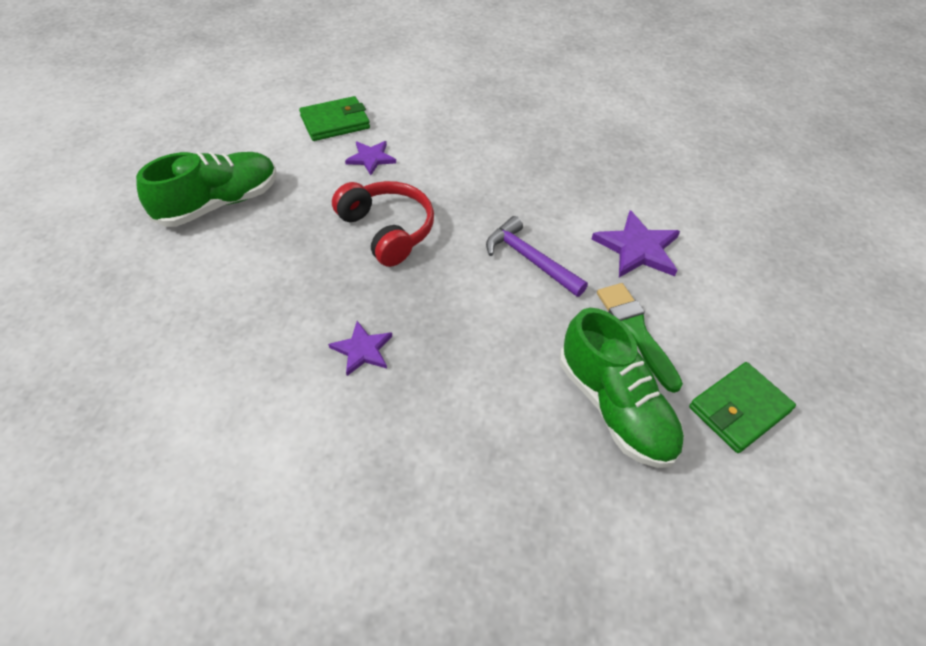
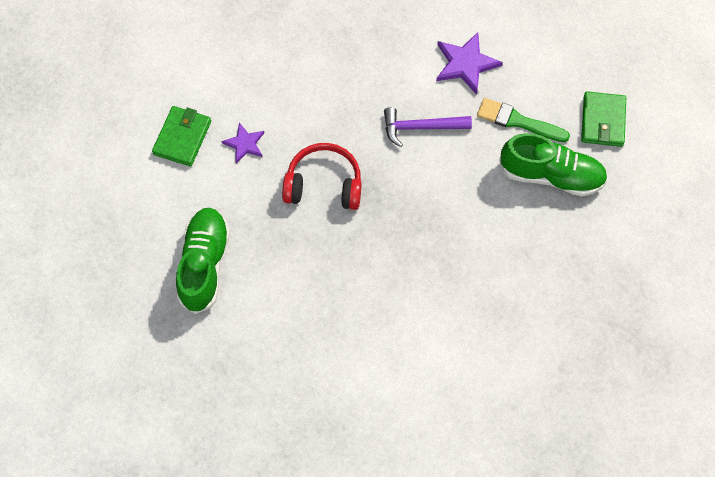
camera: 45 degrees left, 15 degrees up
(362, 350) = (406, 265): purple star -> none

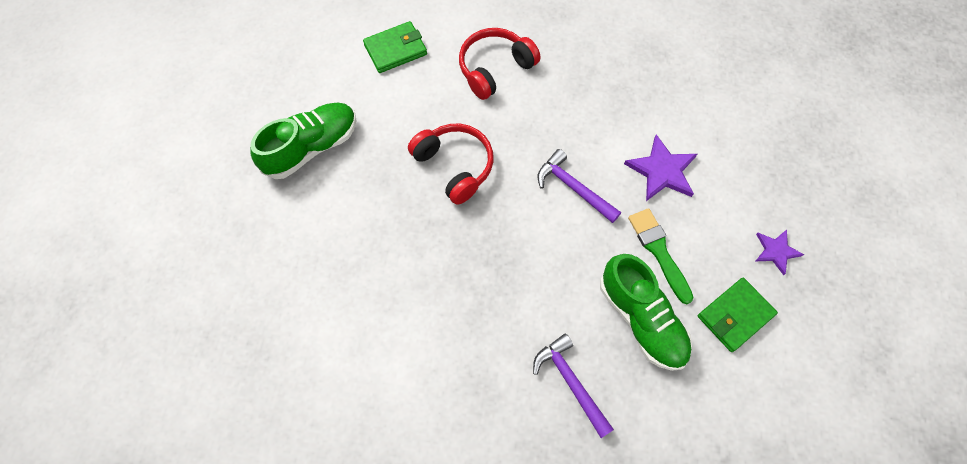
camera: 45 degrees right, 0 degrees up
(244, 144) = (432, 89): purple star -> purple star (776, 251)
(273, 88) = (495, 68): none -> red headphones
(549, 254) = (571, 383): none -> purple hammer

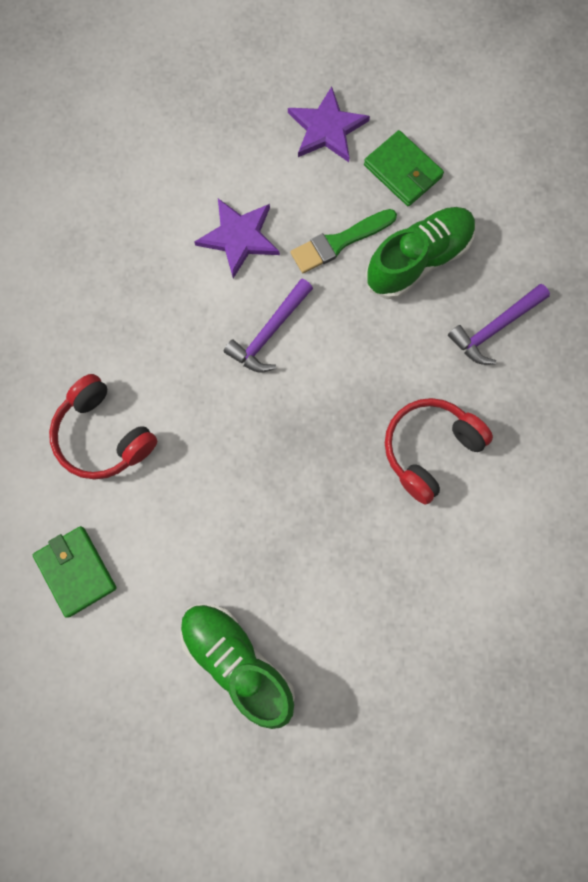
camera: 95 degrees left, 10 degrees up
(455, 166) = (251, 472): red headphones -> red headphones (429, 449)
(776, 251) = (326, 128): purple star -> purple star, size x1.61

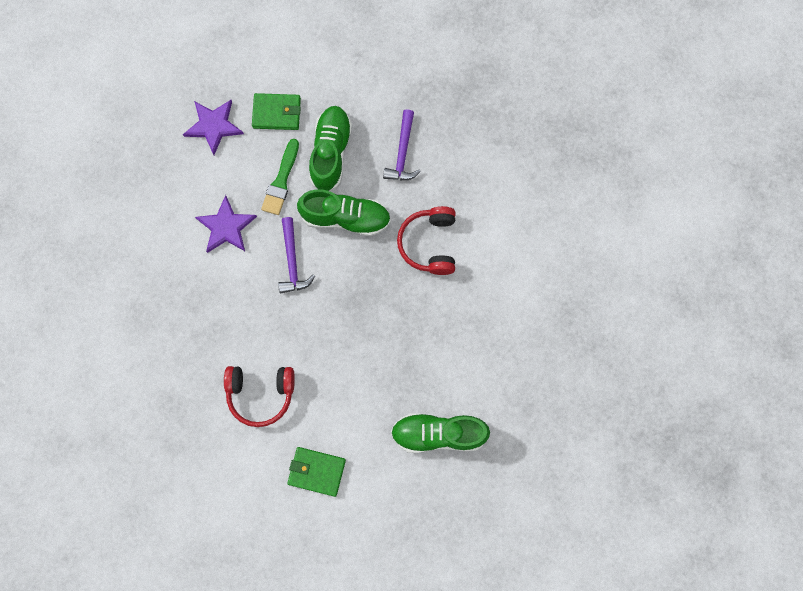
camera: 45 degrees left, 0 degrees up
(367, 340) = (346, 218): none -> green shoe

